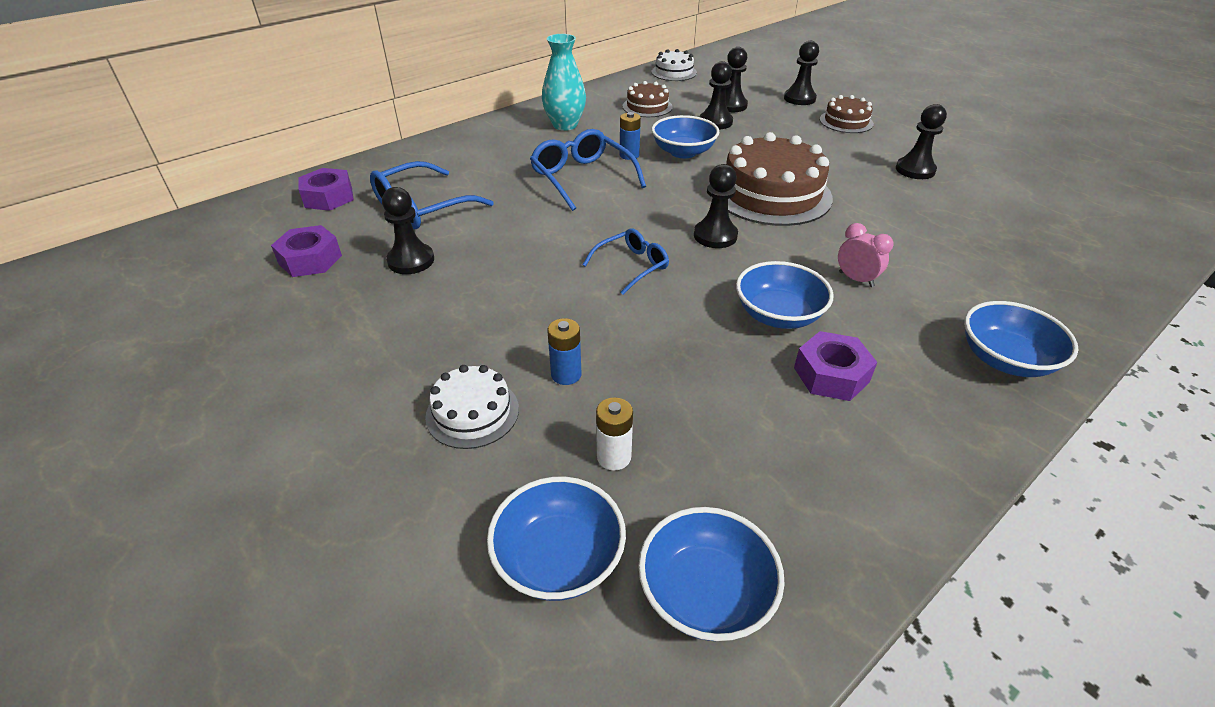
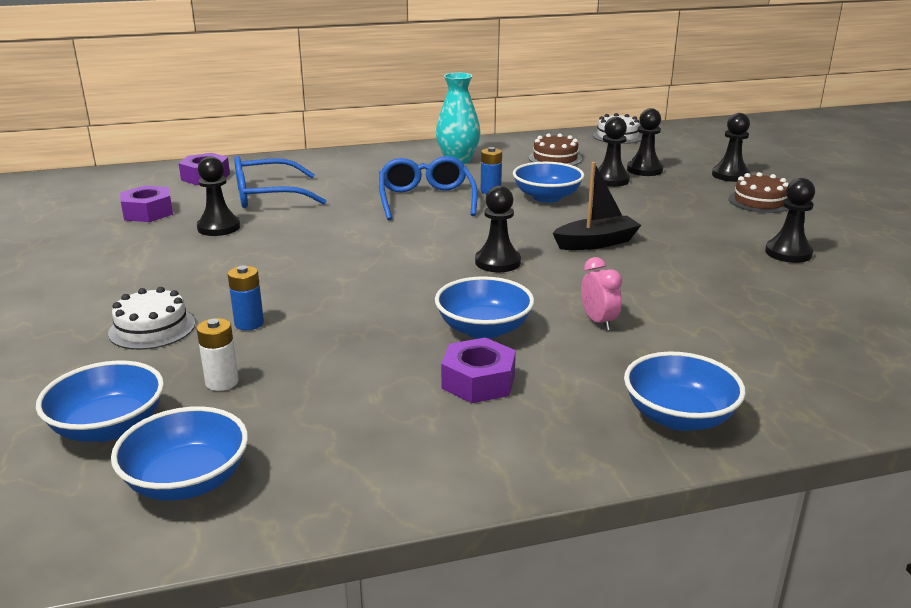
camera: 25 degrees right, 15 degrees down
(632, 266) = (393, 267): blue glasses -> none
(771, 194) = (596, 243): brown cake -> black boat

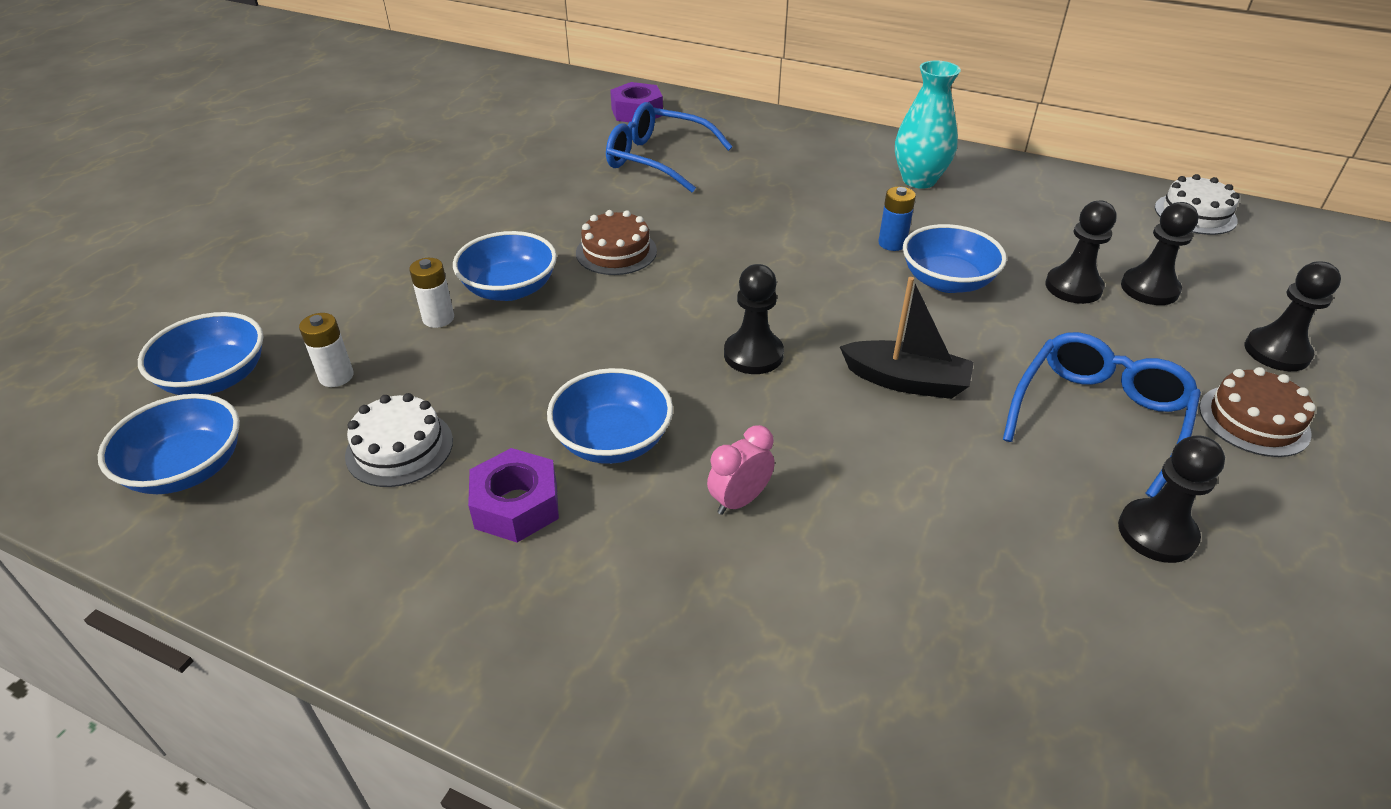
camera: 40 degrees right, 15 degrees up
(148, 212) = (535, 141): purple nut -> none
(152, 328) = (369, 285): white cake -> white cake (399, 448)
(219, 227) = (565, 185): black pawn -> none
(249, 323) = (438, 318): blue battery -> white battery
(426, 199) = (803, 226): blue glasses -> blue glasses (1099, 416)
(555, 158) = (1047, 221): brown cake -> brown cake (616, 252)
(598, 322) = (739, 500): pink clock -> pink clock turned 150 degrees counterclockwise
(679, 417) = (630, 689): blue bowl -> blue bowl (510, 289)

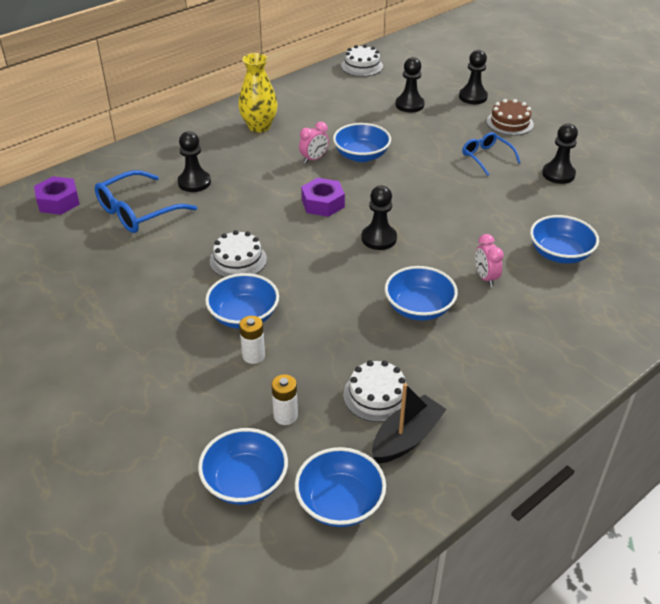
camera: 65 degrees left, 0 degrees up
(516, 505) = (450, 356): purple nut -> purple nut (323, 203)
(616, 252) = (238, 260): brown cake -> white cake
(887, 592) = (560, 254): none -> blue bowl
(892, 243) = (314, 159): blue battery -> pink clock
(906, 381) = (431, 198): black boat -> black boat (406, 438)
(919, 180) = (259, 127): turquoise vase -> yellow vase
(1073, 287) = (393, 123): black pawn -> black pawn (194, 182)
(1099, 416) = (486, 157): blue glasses -> blue glasses, size x0.62

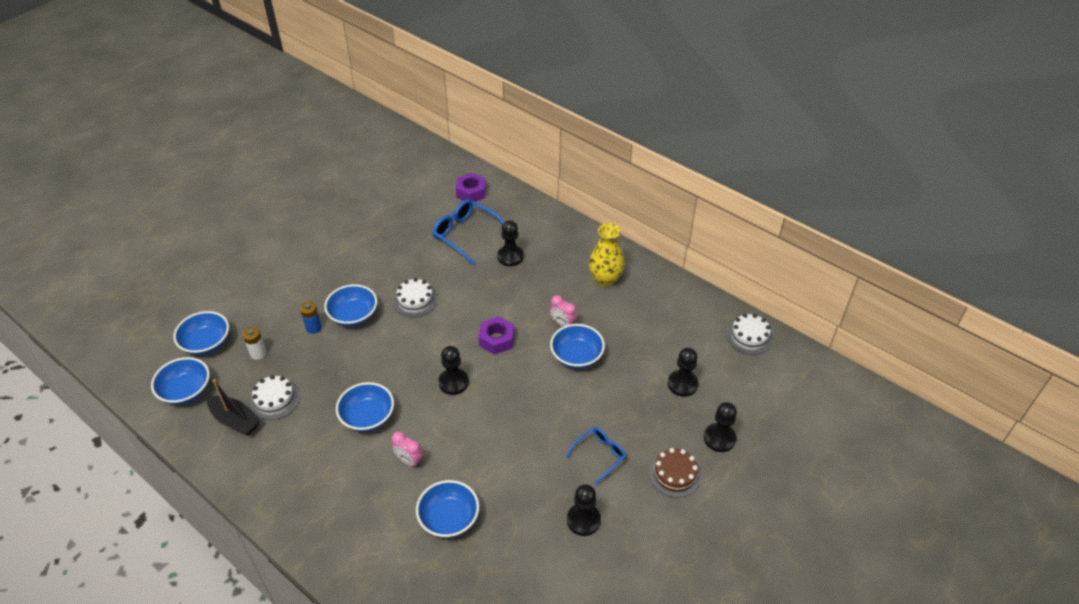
camera: 80 degrees right, 5 degrees up
(253, 356) = (313, 328): white battery -> blue battery
(485, 278) = (409, 461): pink clock -> pink clock turned 120 degrees counterclockwise

